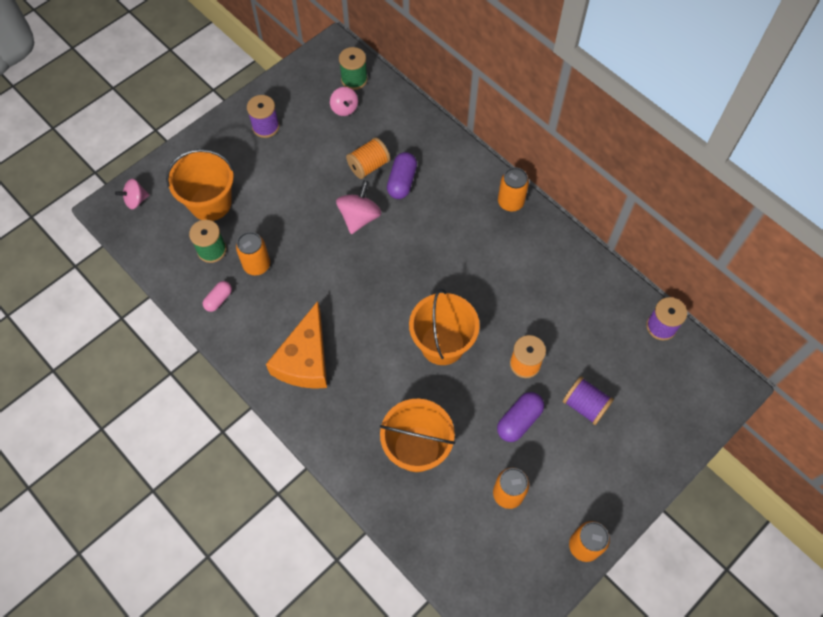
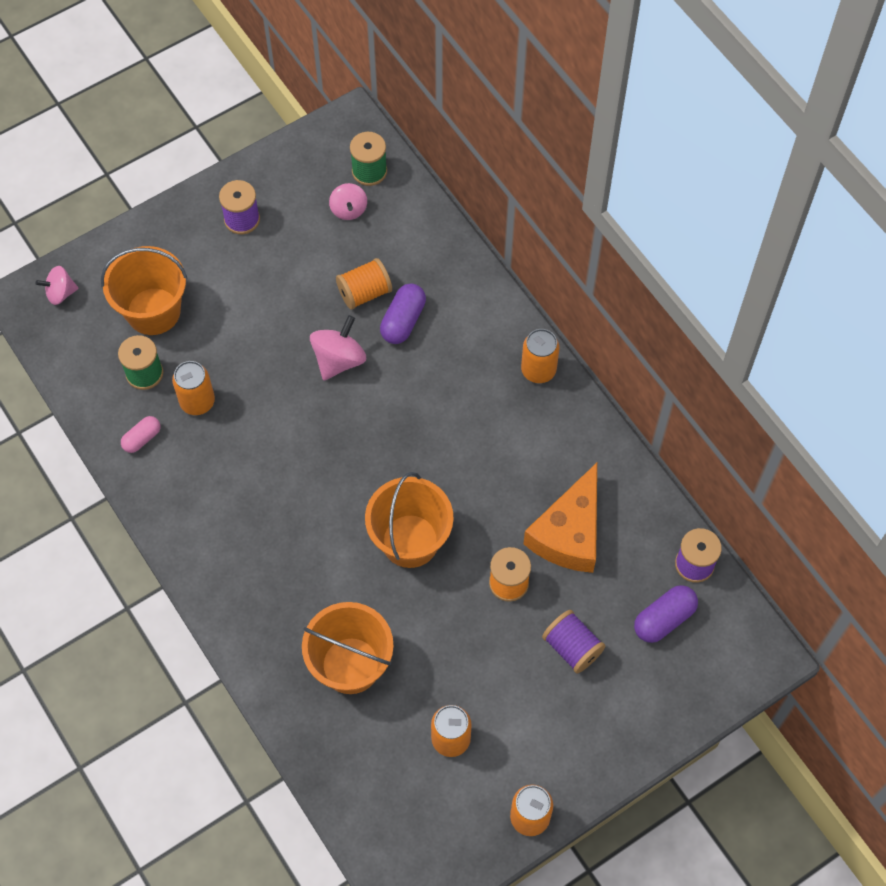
camera: 10 degrees right, 0 degrees up
(305, 359) = (235, 532): orange cheese -> orange cheese (569, 533)
(519, 421) = (485, 652): purple capsule -> purple capsule (664, 619)

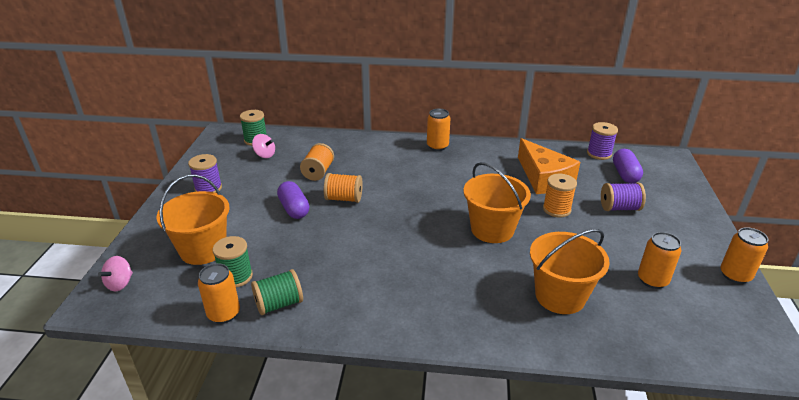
camera: 50 degrees left, 30 degrees down
(142, 438) = (279, 304): pink capsule -> green spool
(197, 402) = (290, 264): orange can -> orange can (224, 314)
(339, 360) = (344, 198): pink spinning top -> orange spool
(403, 321) = (352, 169): purple capsule -> purple capsule (294, 209)

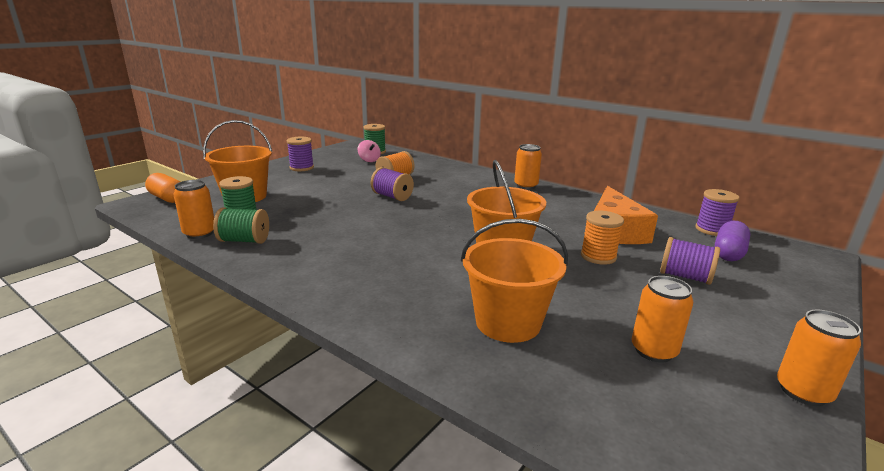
camera: 30 degrees right, 10 degrees down
(120, 284) = (168, 198): pink spinning top -> orange capsule
(294, 209) = (343, 192): purple capsule -> none
(344, 198) = (392, 196): orange spool -> purple spool

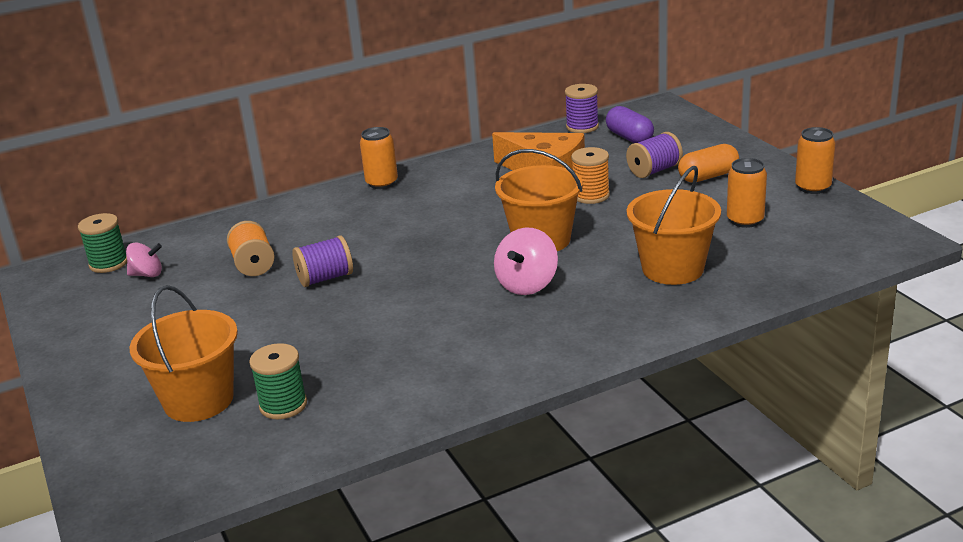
camera: 60 degrees left, 5 degrees up
(168, 198) = (125, 480): orange capsule -> orange capsule (708, 176)
(199, 233) = (315, 442): orange can -> none
(244, 240) = (374, 404): green spool -> none
(301, 168) = (111, 339): purple spool -> none
(428, 259) = (527, 285): none -> pink spinning top

